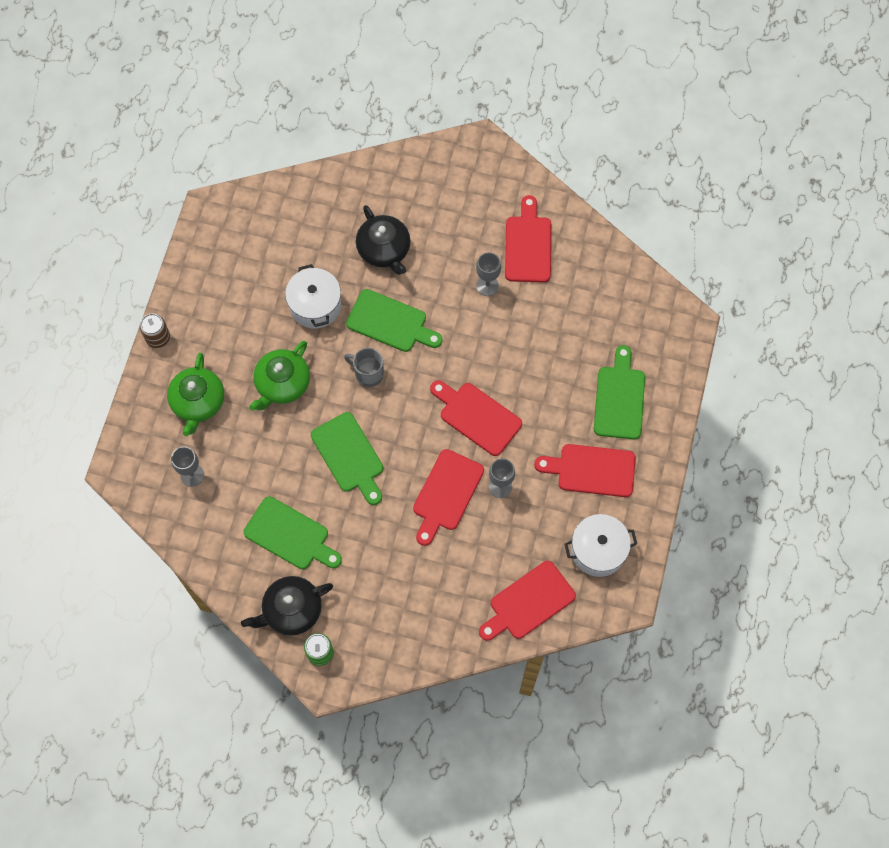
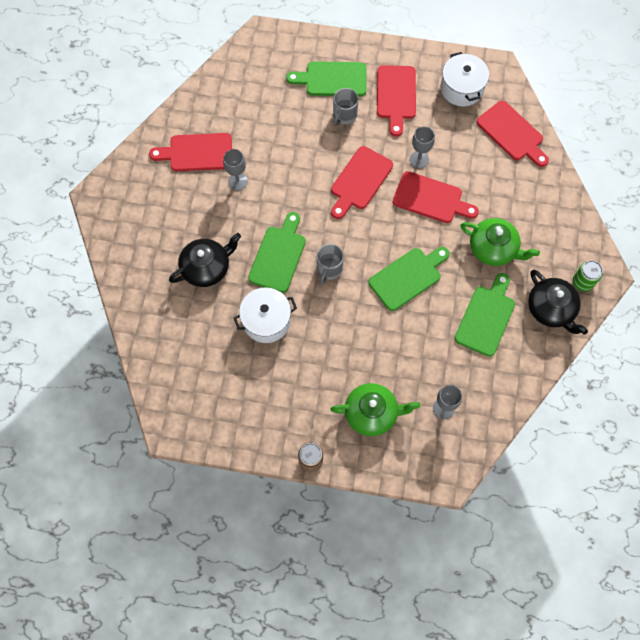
camera: 95 degrees left, 0 degrees up
(282, 384) = (346, 340): green teapot -> green teapot (493, 248)
(567, 407) = (344, 115): none -> grey mug

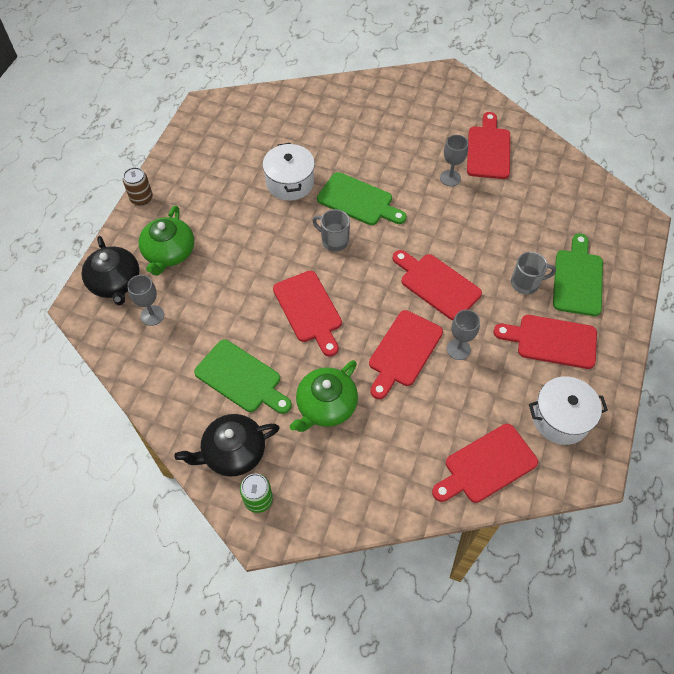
camera: 100 degrees right, 10 degrees down
(207, 267) = (357, 144): black teapot -> black teapot (115, 282)
(344, 115) = (526, 283): grey mug -> grey mug turned 135 degrees clockwise
(408, 277) = (309, 310): green cutting board -> red cutting board

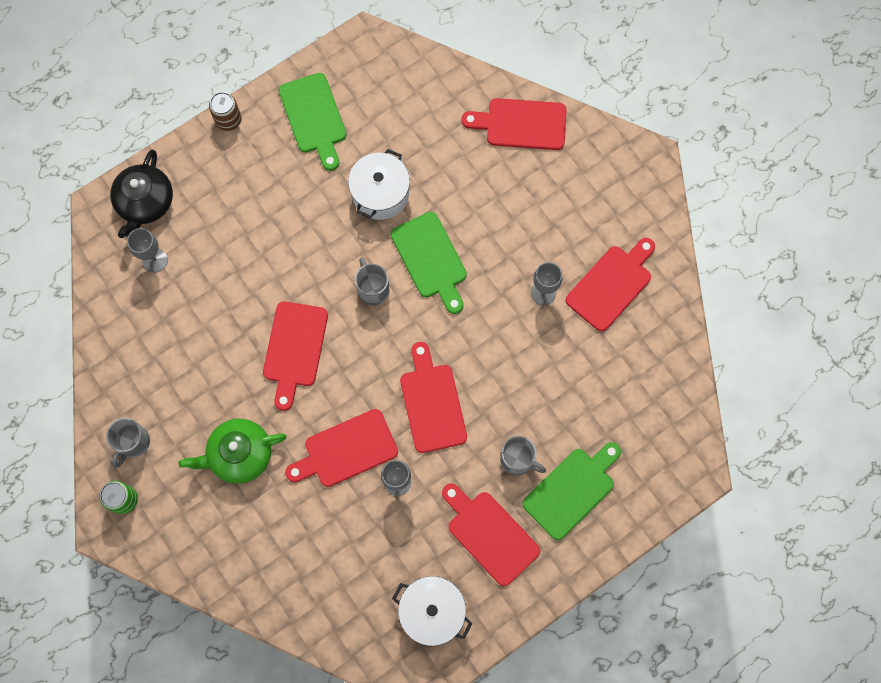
camera: 35 degrees right, 15 degrees up
(169, 253) = (213, 201): green teapot -> none
(233, 452) = (133, 443): black teapot -> grey mug
(241, 378) = (187, 378): green cutting board -> green cutting board (314, 117)
(486, 465) = (332, 606): red cutting board -> red cutting board (521, 124)

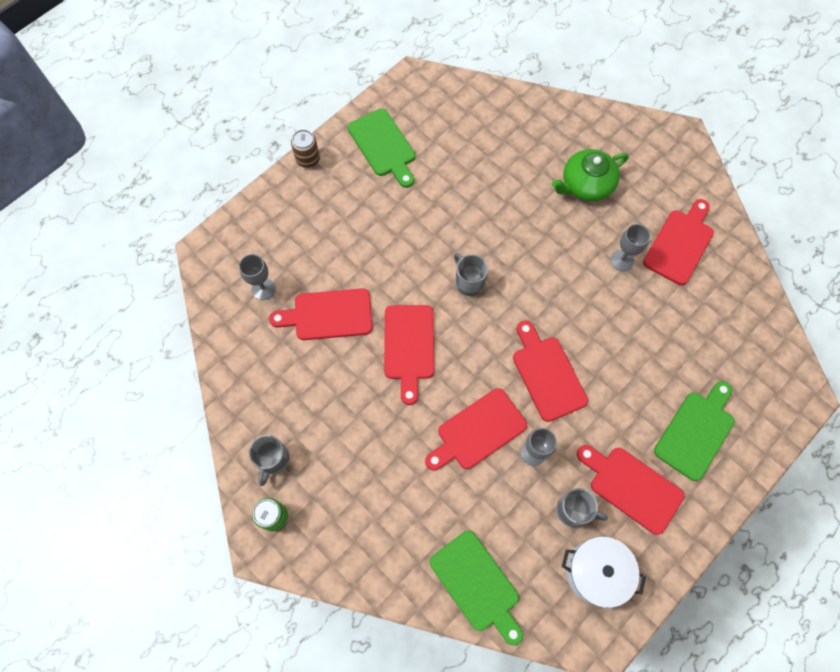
camera: 10 degrees left, 5 degrees down
(145, 203) = (245, 240): black teapot -> none
(239, 454) = (377, 453): green teapot -> green teapot (586, 184)
(380, 194) = (456, 199): white pot -> none
(430, 259) = (514, 248): green cutting board -> green cutting board (477, 584)
(517, 460) = (639, 412): grey mug -> grey mug (573, 510)
(521, 124) = (565, 124): red cutting board -> red cutting board (328, 315)

